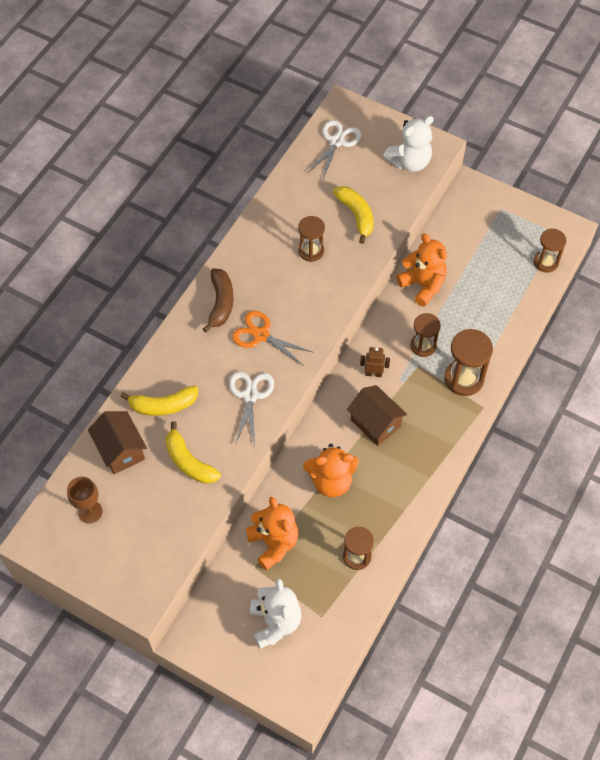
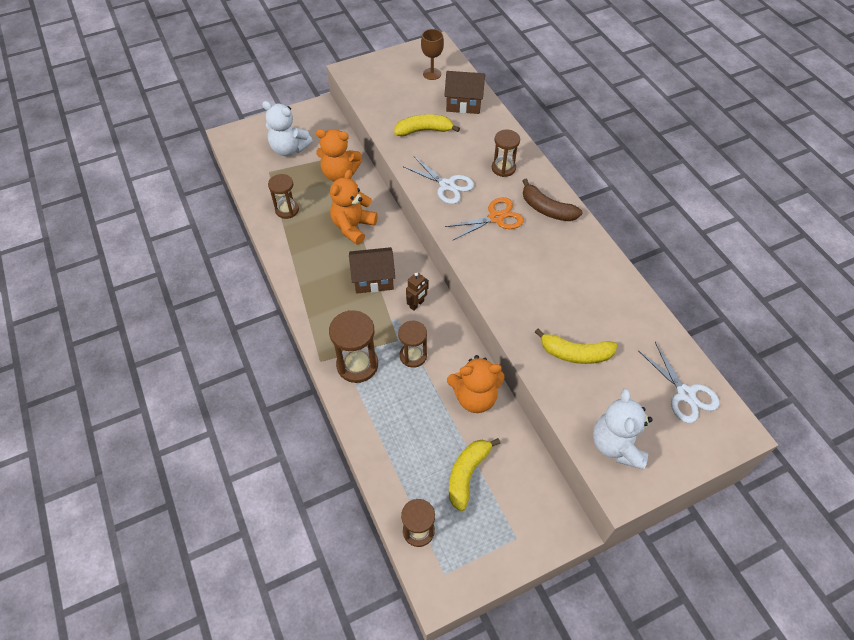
camera: 125 degrees right, 5 degrees down
(163, 405) = (480, 137): yellow banana -> yellow banana (467, 474)
(311, 251) = (557, 295): brown hourglass -> brown hourglass (503, 168)

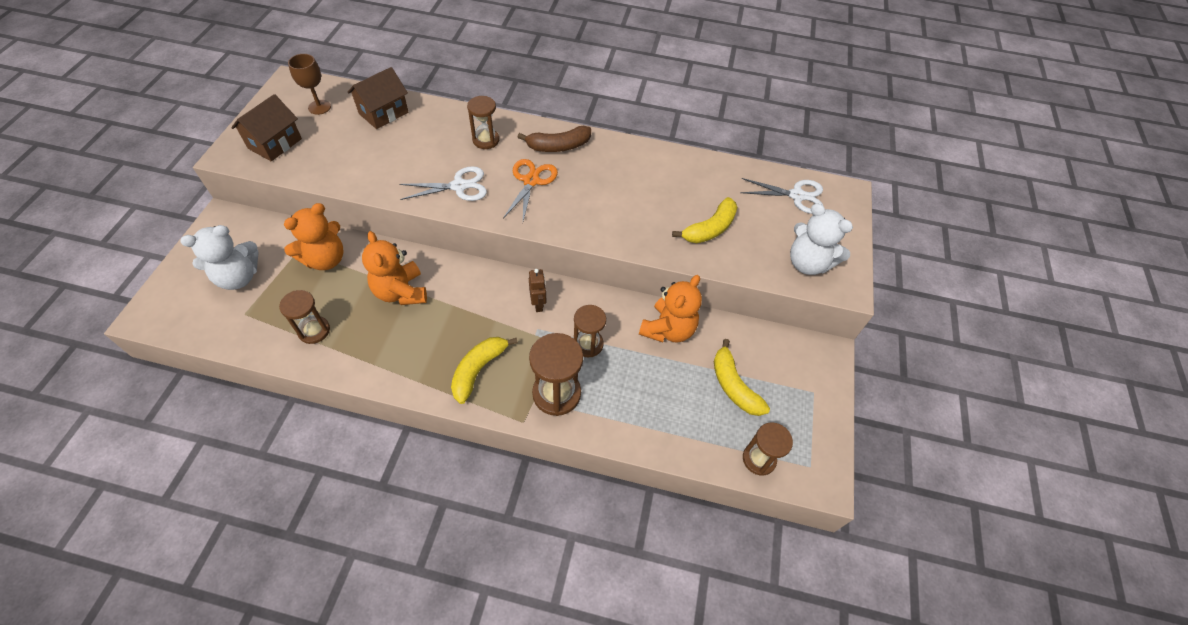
camera: 55 degrees left, 0 degrees up
(373, 279) = (477, 317): brown house -> brown house (275, 143)
(424, 130) = (378, 157): yellow banana -> yellow banana (478, 370)

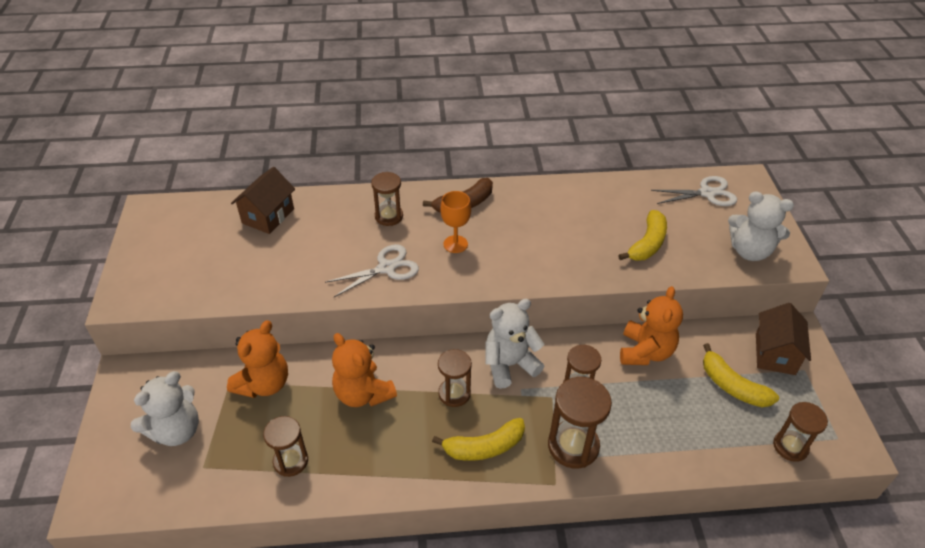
camera: 15 degrees left, 10 degrees down
(275, 143) = (166, 276): brown house -> brown house (775, 354)
(319, 107) = (195, 227): brown goblet -> none
(477, 315) = (454, 393): none -> brown hourglass
(478, 370) = (484, 447): yellow banana -> yellow banana turned 120 degrees counterclockwise
(531, 181) = (455, 244): orange scissors -> orange goblet
(538, 304) = (509, 365): brown robot -> white teddy bear

